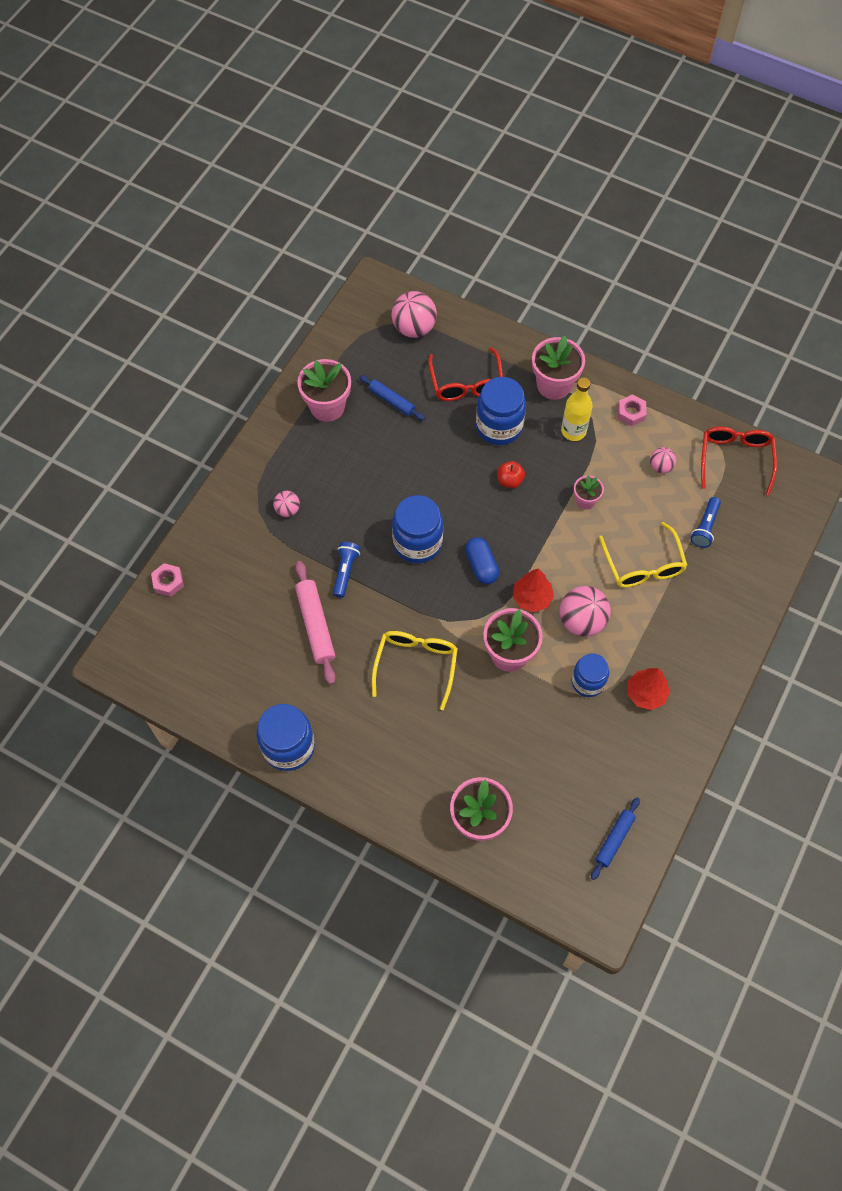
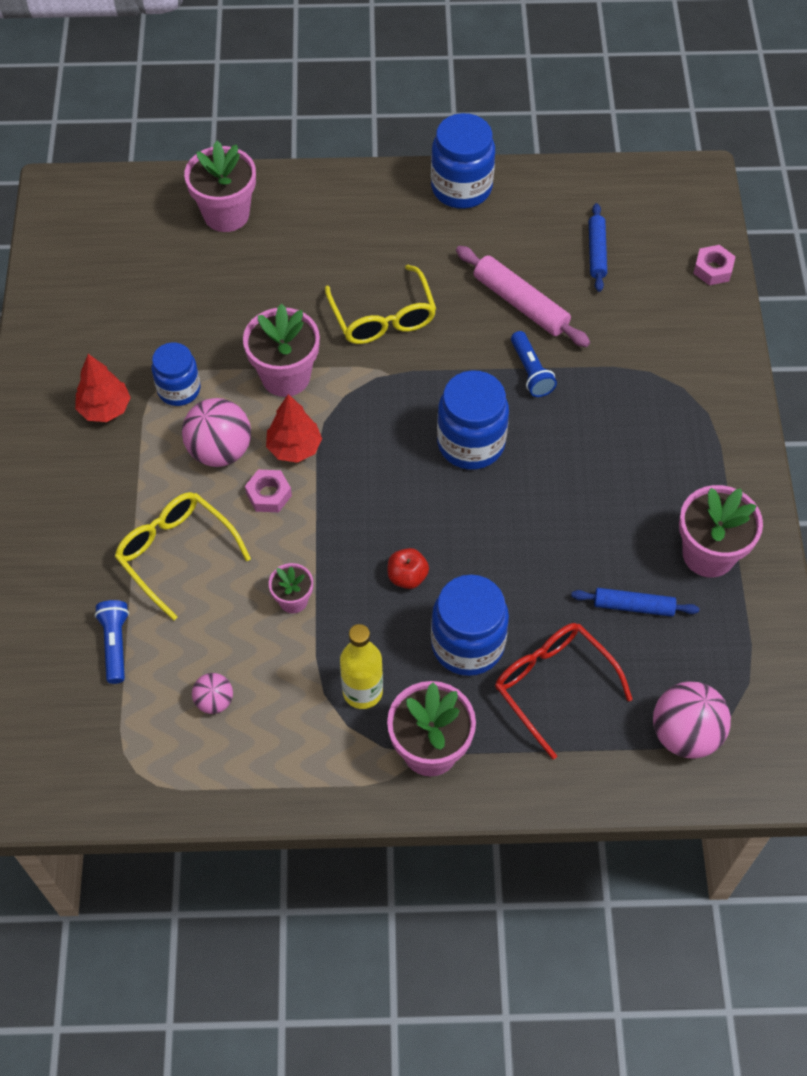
camera: 150 degrees right, 5 degrees down
(287, 510) = (650, 405): pink ball -> none
(481, 565) = (377, 455): blue capsule -> none
(614, 840) = (76, 259): blue rolling pin -> blue rolling pin (596, 252)
(631, 413) = (295, 763): pink nut -> pink nut (268, 494)
(735, 459) = (112, 767): red glasses -> none

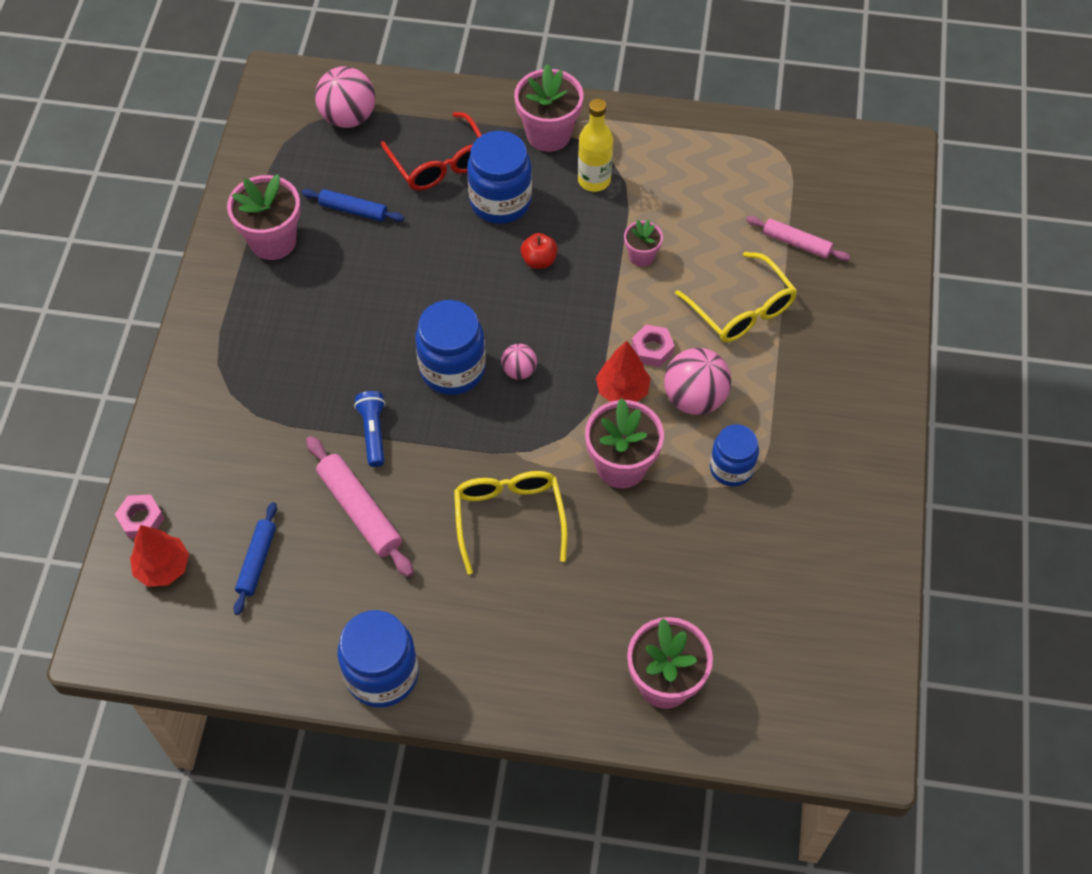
camera: 170 degrees left, 0 degrees up
(105, 408) = (807, 459): red tree -> red tree (163, 567)
(115, 644) = (796, 243): blue flashlight -> pink rolling pin
(214, 701) = (715, 190): pink ball -> pink ball (519, 371)

